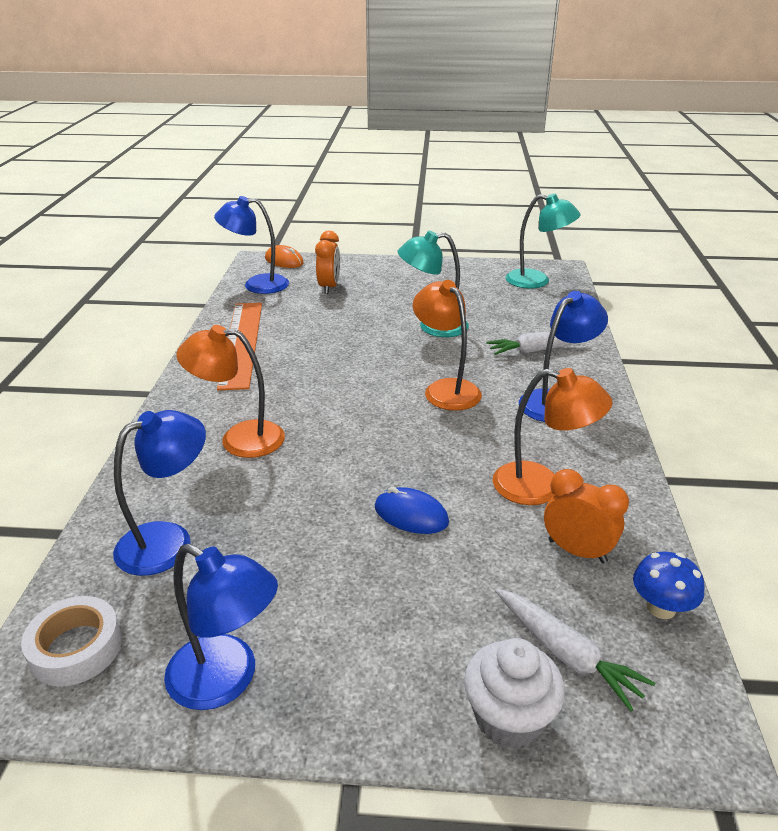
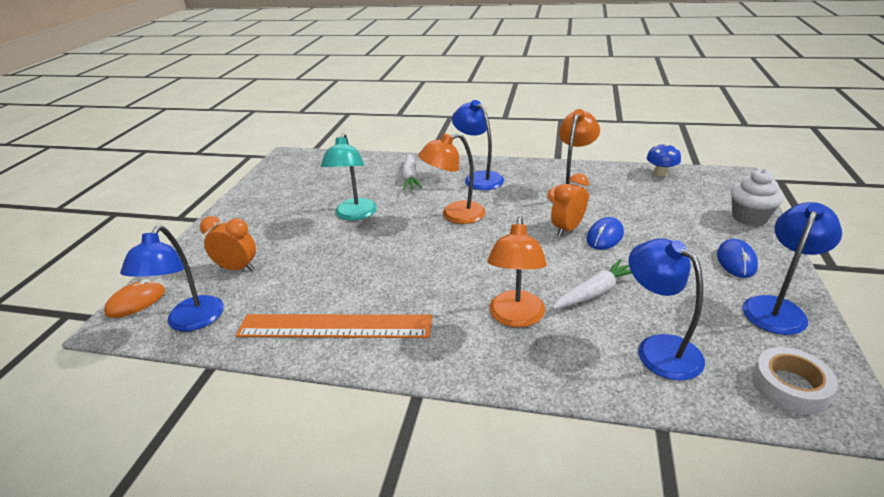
camera: 80 degrees left, 0 degrees up
(352, 659) = (736, 261): none -> blue mouse
(537, 281) = (300, 166): turquoise lamp -> none
(566, 654) = (701, 199): white carrot -> white carrot (595, 292)
(577, 551) = (625, 188): orange clock -> orange clock (567, 229)

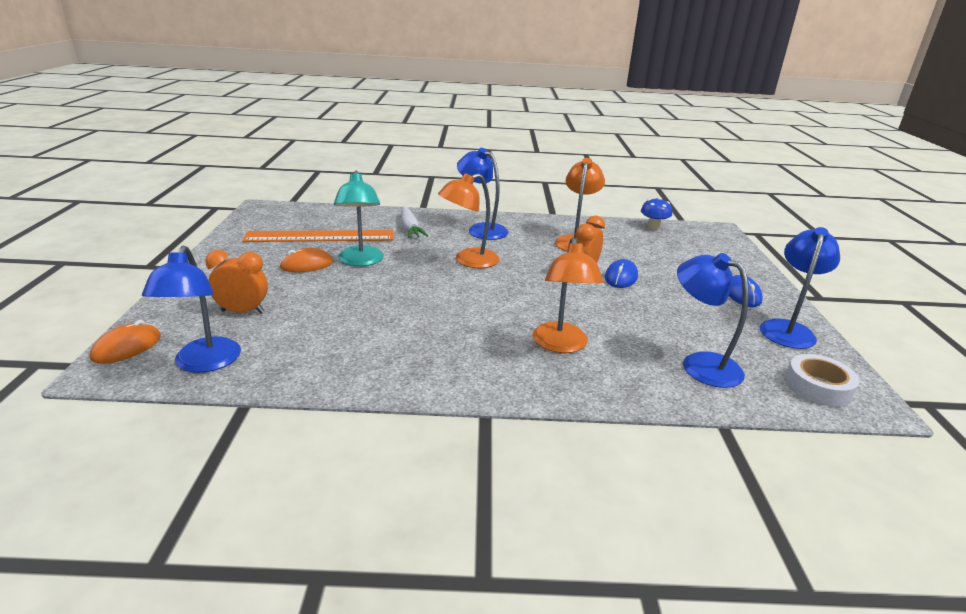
camera: 15 degrees left, 5 degrees down
(306, 218) = (306, 265): none -> orange mouse
(334, 326) = (376, 360): orange ruler -> orange ruler (320, 236)
(595, 292) = (628, 322): white carrot -> none
(749, 217) = (741, 261): white cupcake -> none

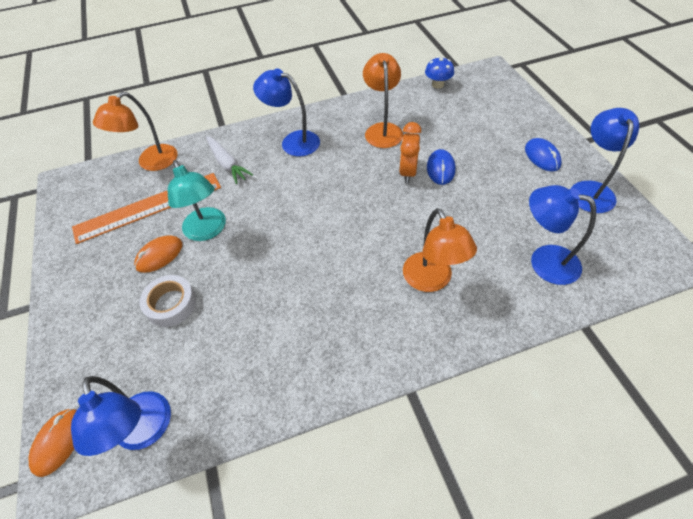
camera: 15 degrees left, 25 degrees up
(243, 312) = (138, 347): orange clock -> none
(468, 261) = (304, 194): orange lamp -> orange lamp (151, 163)
(818, 387) = (634, 253): white tape -> white tape (171, 304)

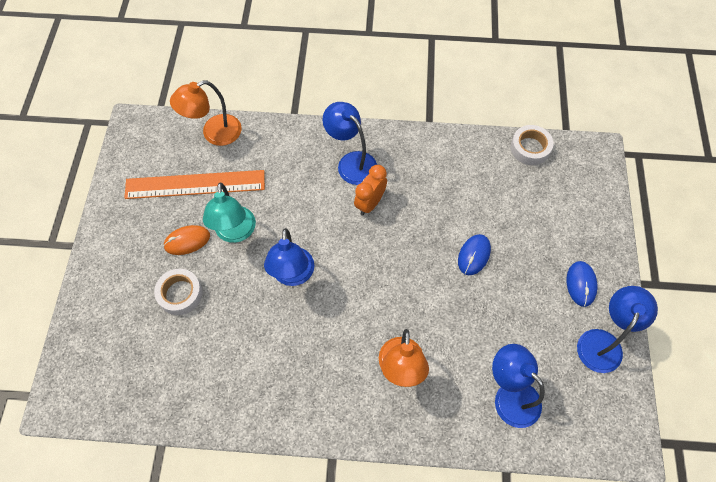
camera: 20 degrees right, 10 degrees up
(58, 442) = (64, 375): orange mouse -> none
(144, 432) = (124, 397): blue lamp -> blue lamp (292, 275)
(227, 164) = (280, 164): white carrot -> none
(382, 130) = (443, 184): orange lamp -> none
(408, 172) = (441, 246): orange clock -> orange clock (370, 203)
(437, 84) = (530, 148): blue mushroom -> white tape

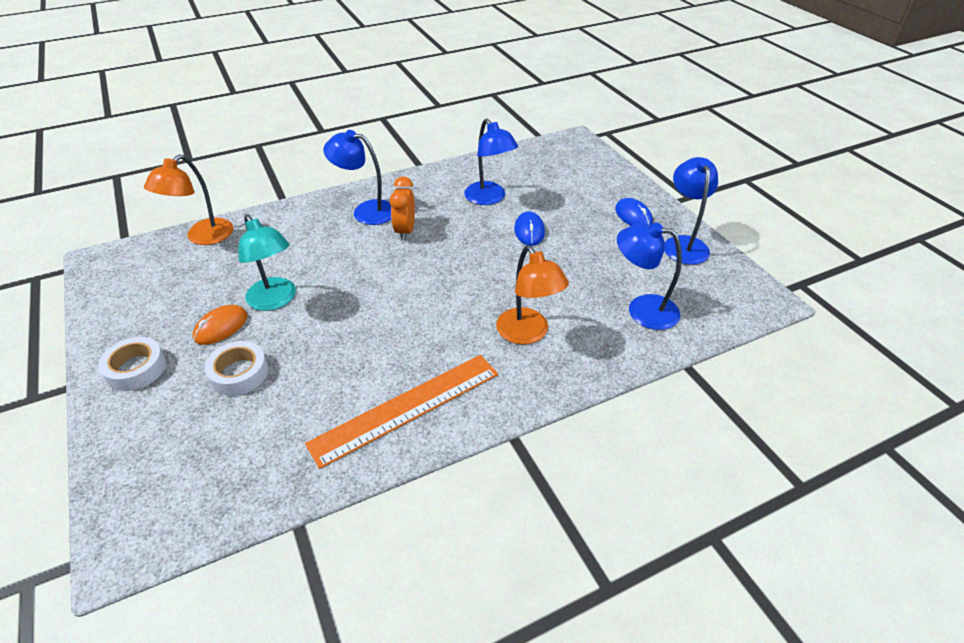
camera: 30 degrees left, 20 degrees down
(195, 185) = (203, 281): orange ruler -> orange ruler (406, 408)
(292, 275) = (363, 309): blue lamp -> blue lamp (489, 198)
(530, 148) = (520, 153): white tape -> white tape (136, 369)

